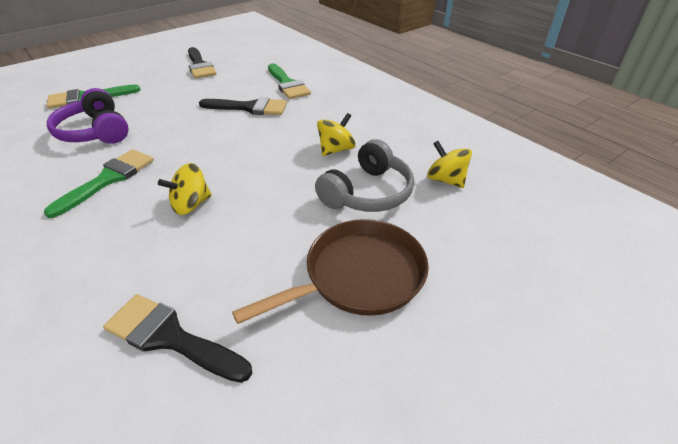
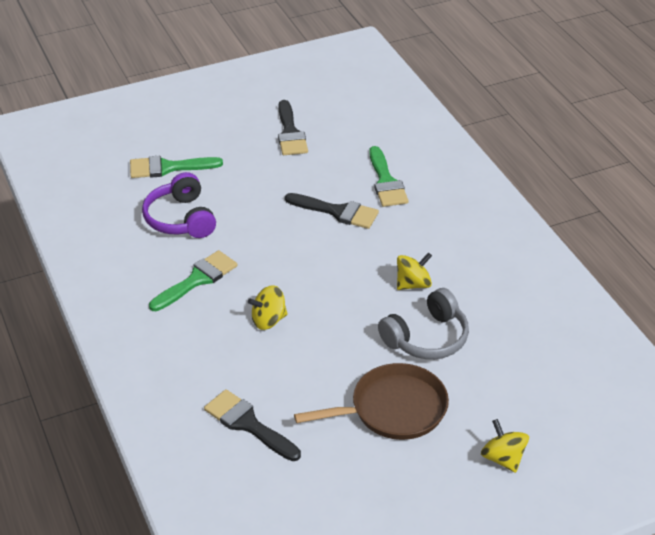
camera: 15 degrees right, 0 degrees up
(445, 180) = (506, 338): yellow spinning top -> yellow spinning top (503, 458)

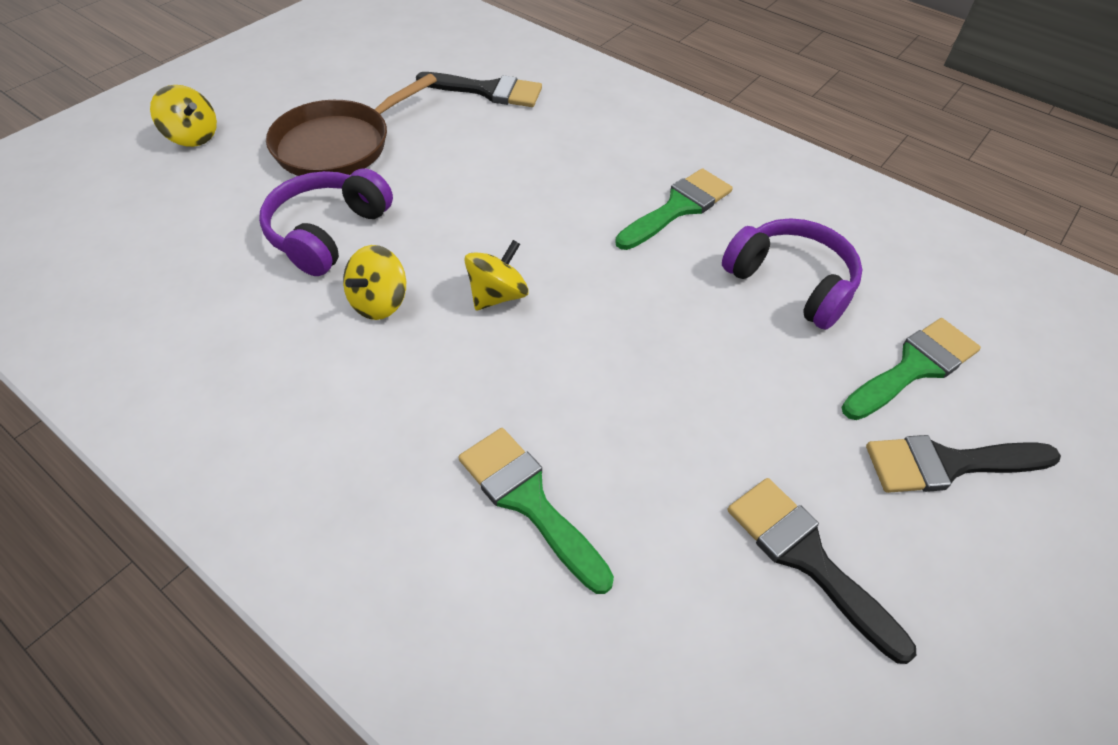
camera: 150 degrees right, 10 degrees up
(197, 279) = (678, 207): green brush -> green brush turned 150 degrees counterclockwise
(268, 320) = (547, 189): yellow spinning top -> yellow spinning top (497, 295)
(337, 212) = (573, 390): black brush -> black brush (948, 464)
(427, 338) = (327, 233): grey headphones -> purple headphones

